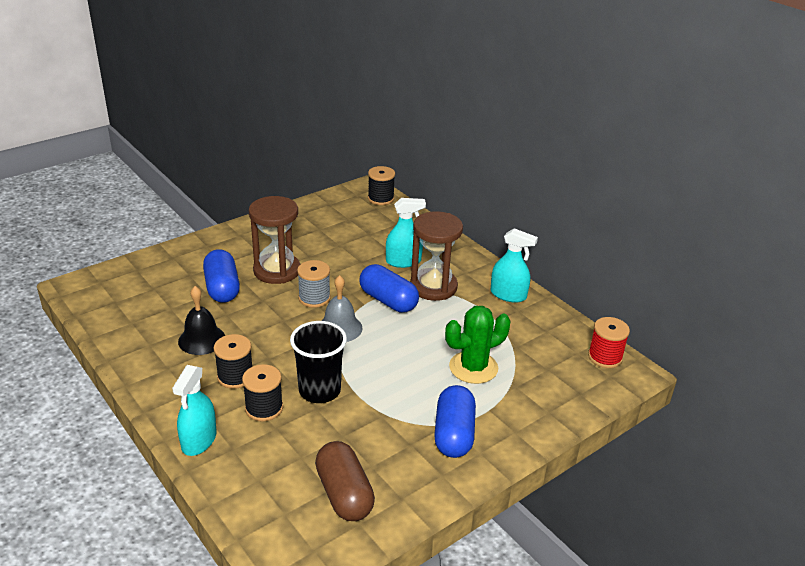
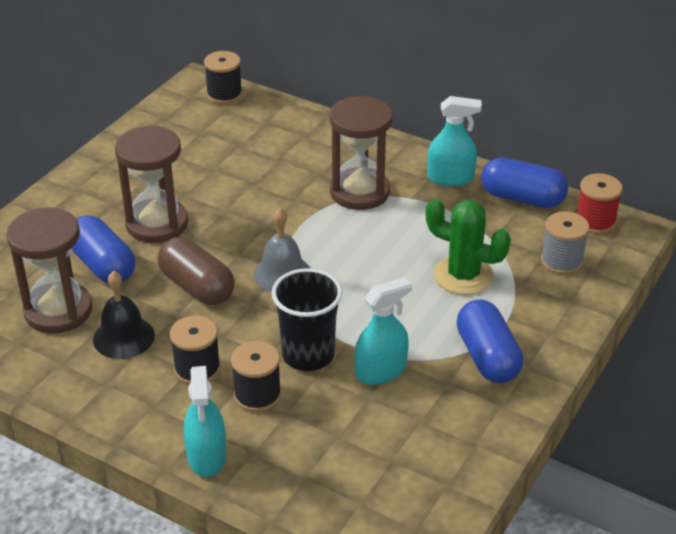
camera: 20 degrees left, 5 degrees up
(172, 309) = (58, 311): none -> brown hourglass
(314, 298) = (227, 245): grey spool -> grey spool (561, 261)
(344, 494) = (411, 460): brown capsule -> brown capsule (197, 287)
(388, 300) = (317, 224): blue capsule -> blue capsule (522, 198)
(403, 261) = (304, 170): turquoise spray bottle -> turquoise spray bottle (381, 371)
(473, 367) = (463, 275): green cactus -> green cactus turned 75 degrees clockwise

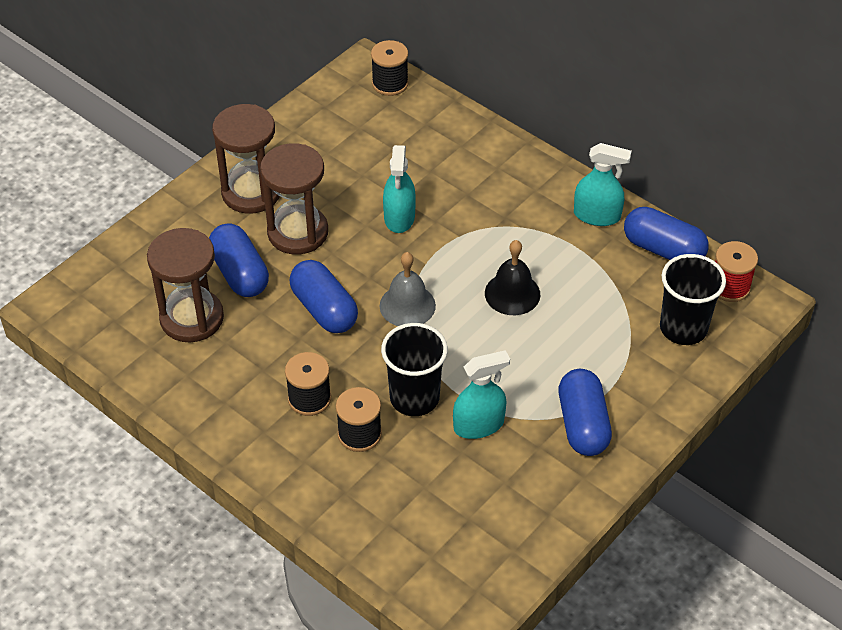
camera: 10 degrees right, 10 degrees up
(123, 337) = (247, 355): black bell -> black bell (512, 293)
(197, 287) = (324, 309): brown capsule -> blue capsule
(207, 456) = (303, 489): turquoise spray bottle -> turquoise spray bottle (399, 217)
(359, 192) = (502, 220): brown hourglass -> brown hourglass (251, 192)
(463, 275) = (582, 331): green cactus -> none
(561, 261) = (683, 328): grey spool -> black cup

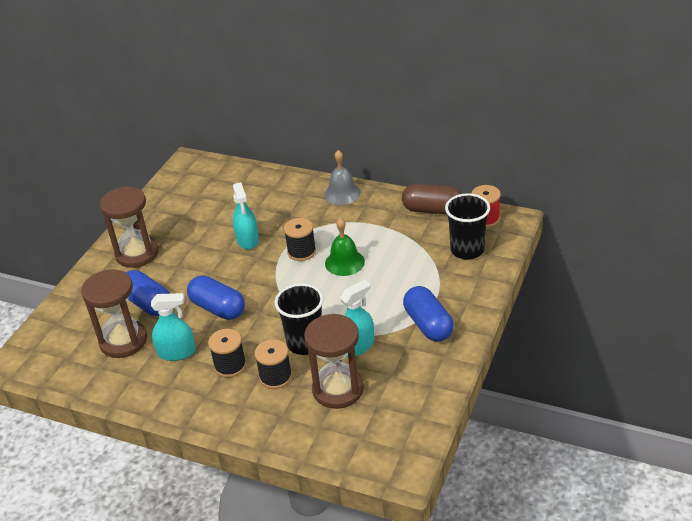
camera: 15 degrees left, 10 degrees down
(298, 232) = (180, 268): brown hourglass -> brown hourglass (338, 389)
(390, 83) = (208, 167): black spool -> black spool (301, 252)
(407, 305) = (275, 289): grey bell -> grey bell (342, 193)
(512, 293) = (344, 262): black bell -> green bell
(597, 215) = (380, 203): turquoise spray bottle -> turquoise spray bottle (177, 352)
(663, 249) = (432, 210): blue capsule -> brown capsule

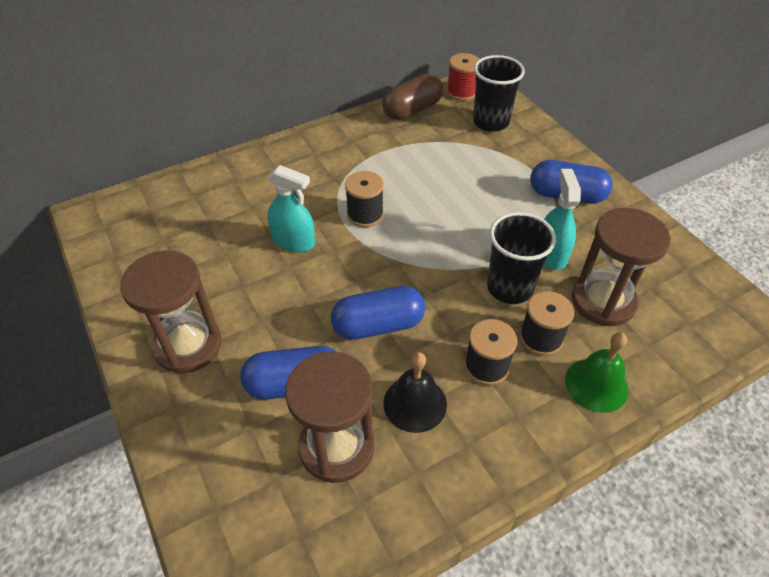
camera: 55 degrees left, 10 degrees up
(177, 352) = (415, 403): turquoise spray bottle -> black bell
(342, 193) = (313, 143): grey bell -> none
(344, 262) = (418, 196): green bell -> green bell (596, 384)

